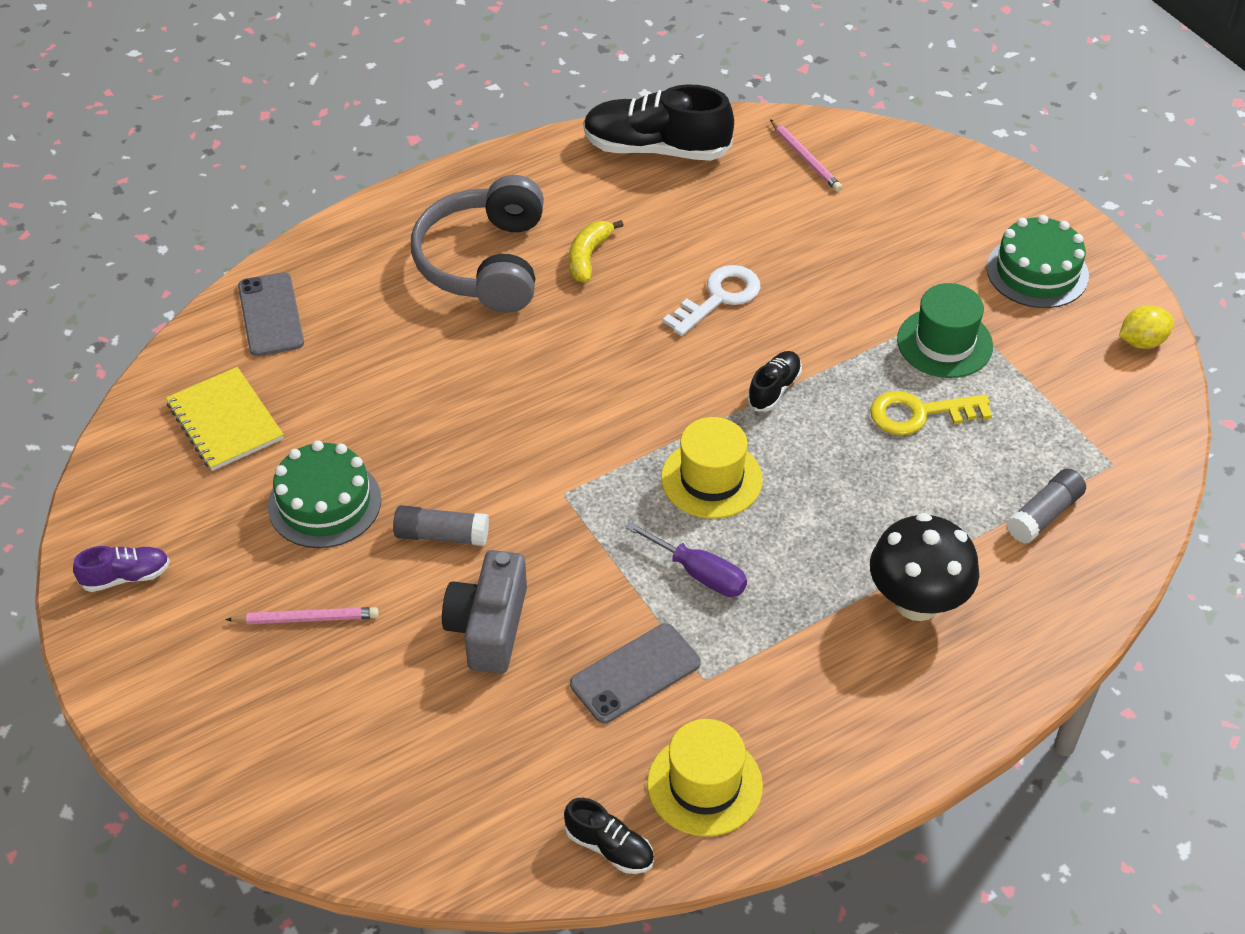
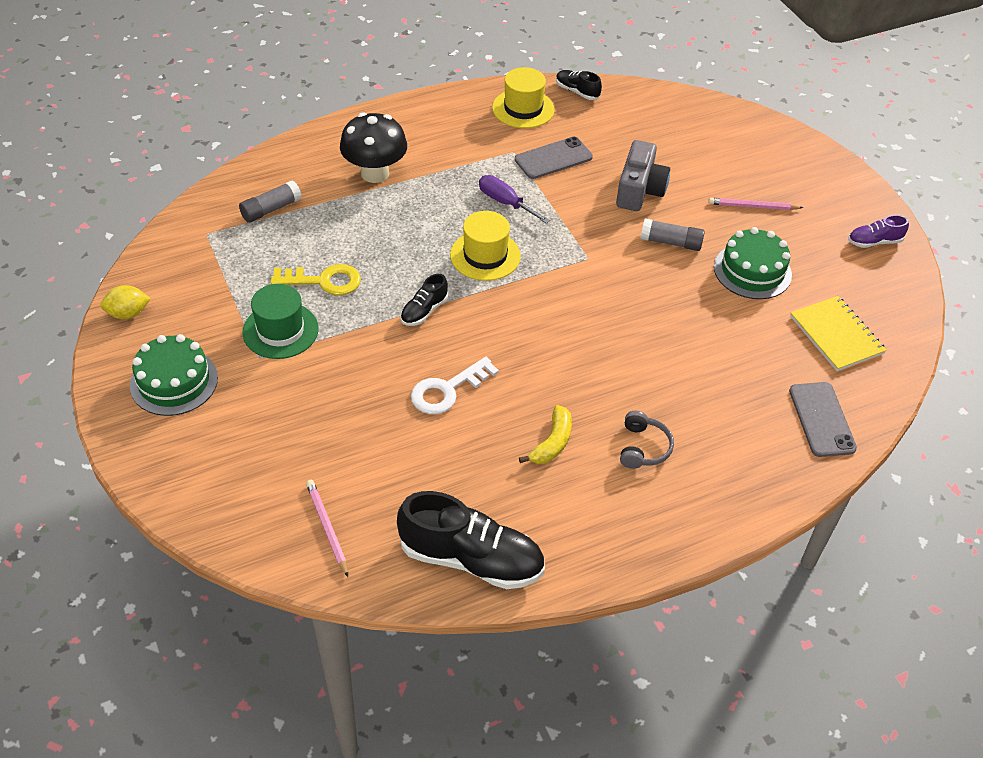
camera: 175 degrees left, 0 degrees up
(485, 263) = (643, 447): grey headphones -> grey headphones, size x0.46

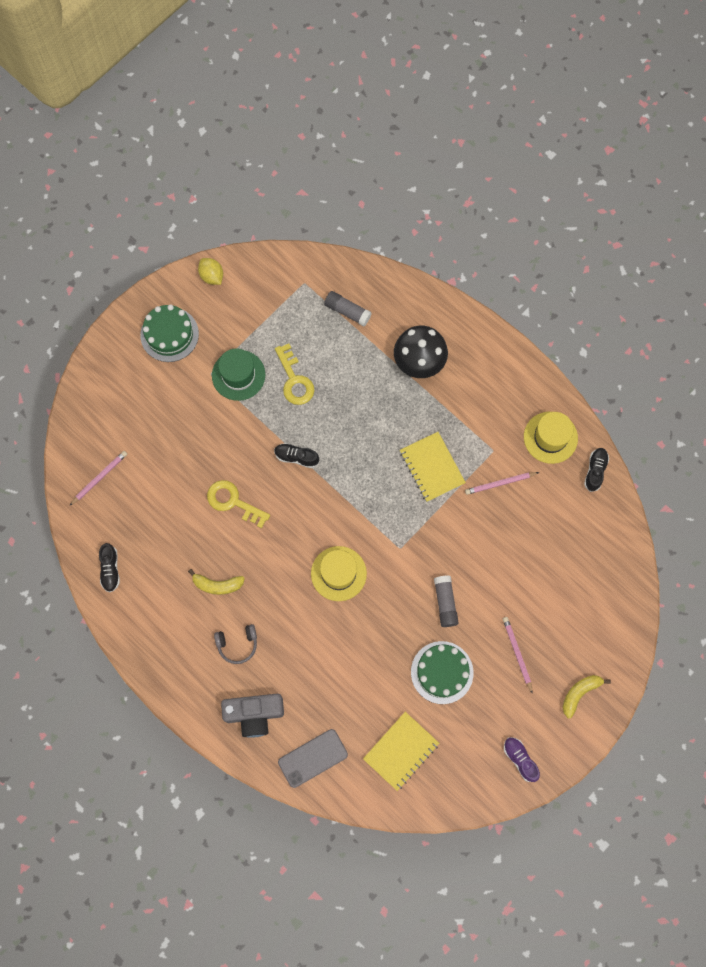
camera: 70 degrees right, 25 degrees up
(447, 390) = (233, 502): white key -> yellow key
(471, 559) = (110, 569): black shoe -> black shoe, size x0.49
(485, 255) = (369, 475): yellow hat -> yellow hat (338, 573)
(505, 202) = (432, 467): purple screwdriver -> yellow notebook
(553, 158) = (500, 483): grey phone -> pink pencil
(639, 190) = (494, 561): grey camera -> grey camera (254, 714)
(813, 176) = (579, 693): none -> yellow banana

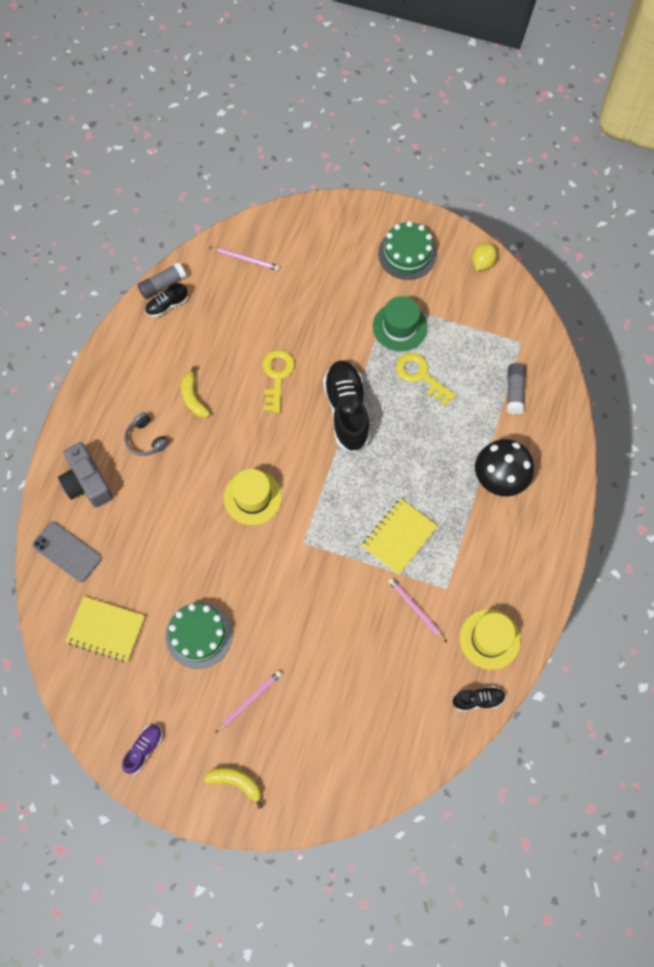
camera: 65 degrees right, 5 degrees down
(294, 380) = (421, 376): yellow key -> yellow key turned 90 degrees clockwise
(296, 457) = (347, 411): black shoe -> black shoe, size x2.02
(445, 603) = (269, 608): grey glue stick -> grey glue stick (162, 285)

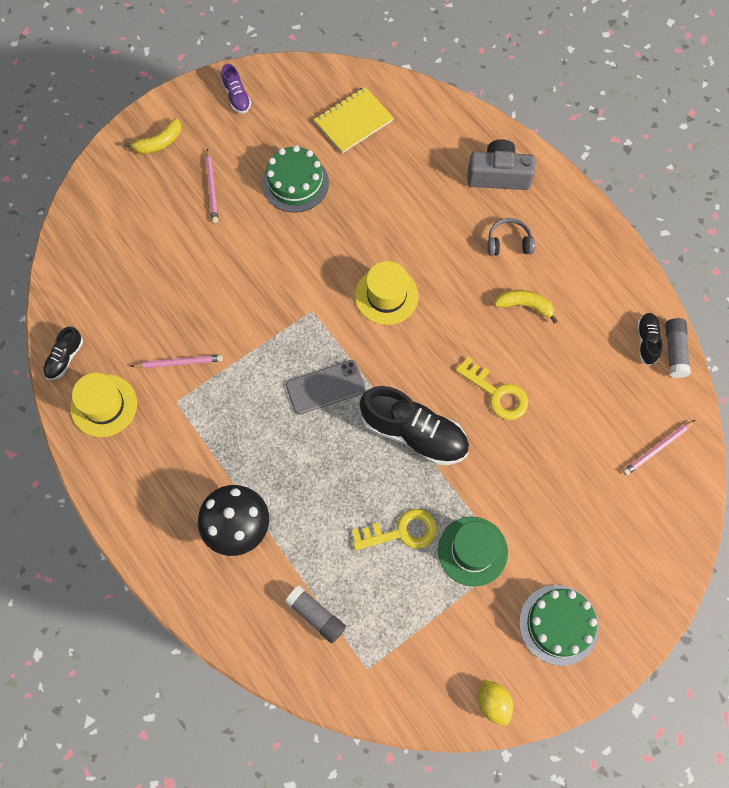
camera: 125 degrees right, 0 degrees up
(67, 551) = (444, 129): grey phone -> grey phone (325, 387)
(399, 537) = (254, 394): yellow notebook -> none

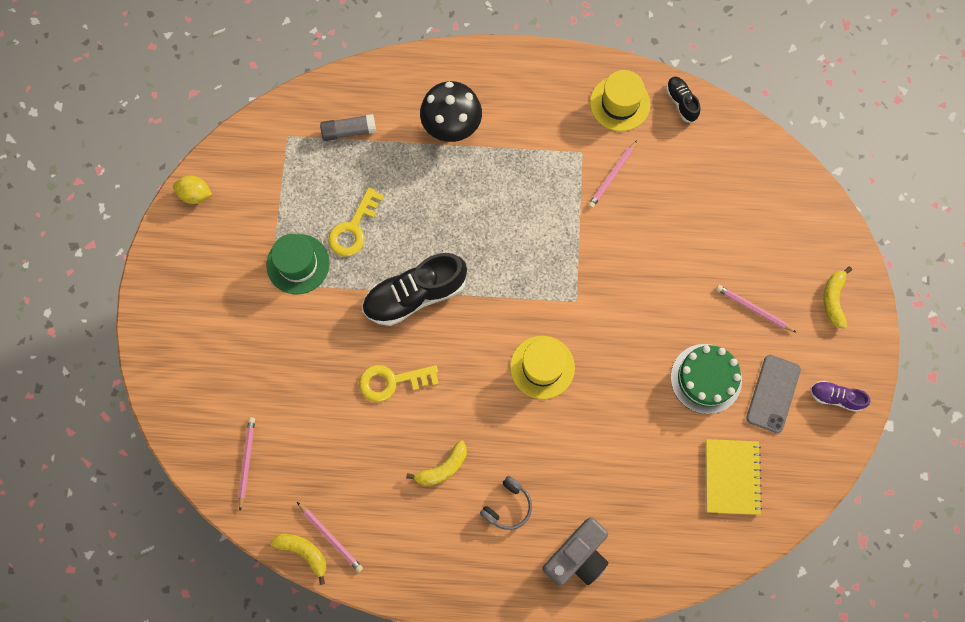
camera: 130 degrees right, 5 degrees up
(325, 387) = (504, 262): grey phone -> grey phone (773, 393)
(558, 624) = (200, 278): green cake -> none
(646, 341) = (330, 537): black shoe -> pink pencil
(674, 351) = (304, 552): grey glue stick -> yellow banana

